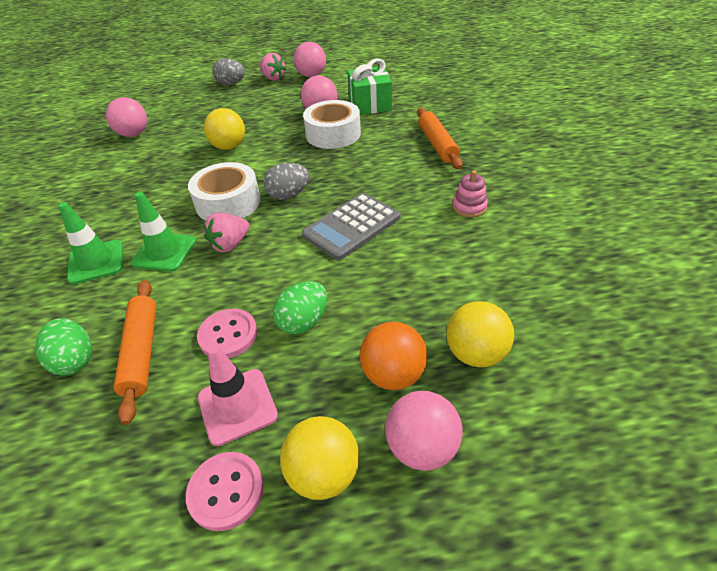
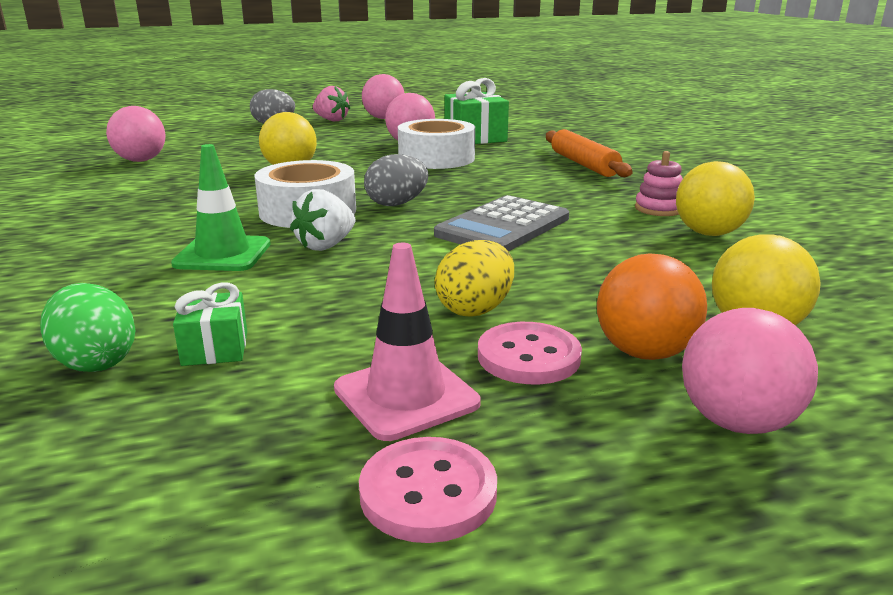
camera: 10 degrees left, 20 degrees down
(96, 262) = (110, 266): green traffic cone -> none
(141, 352) = (215, 348): orange rolling pin -> green gift
(228, 335) = (358, 326): pink button -> pink button (528, 356)
(230, 245) = (326, 245): pink strawberry -> white strawberry
(303, 322) = (475, 309): green egg -> yellow egg
(323, 473) = (592, 460): yellow ball -> yellow ball (708, 233)

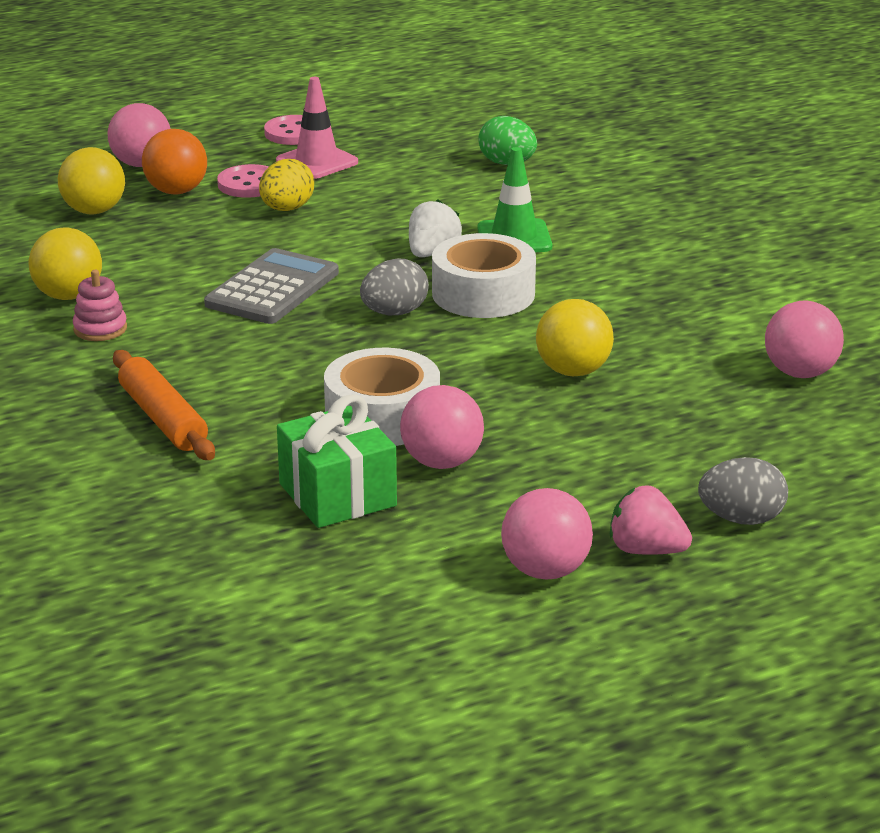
camera: 170 degrees right, 5 degrees up
(215, 348) = (444, 174): green gift -> none

